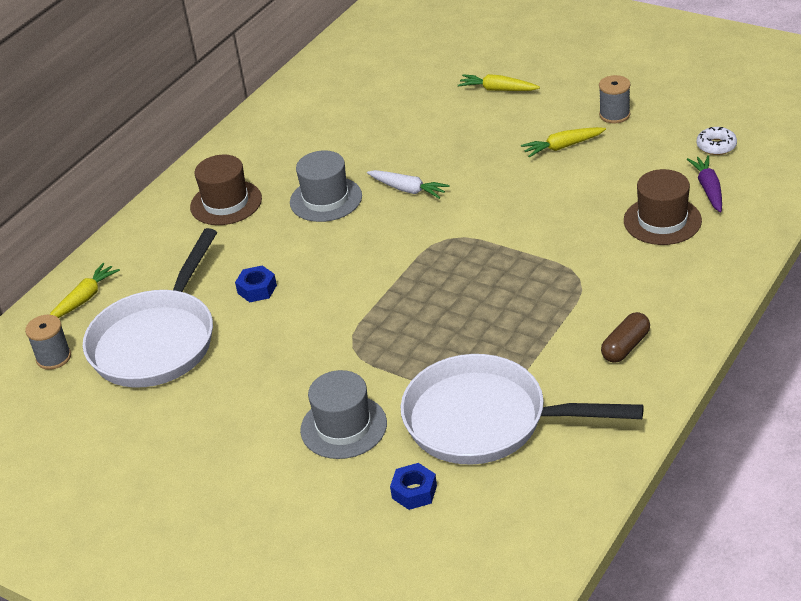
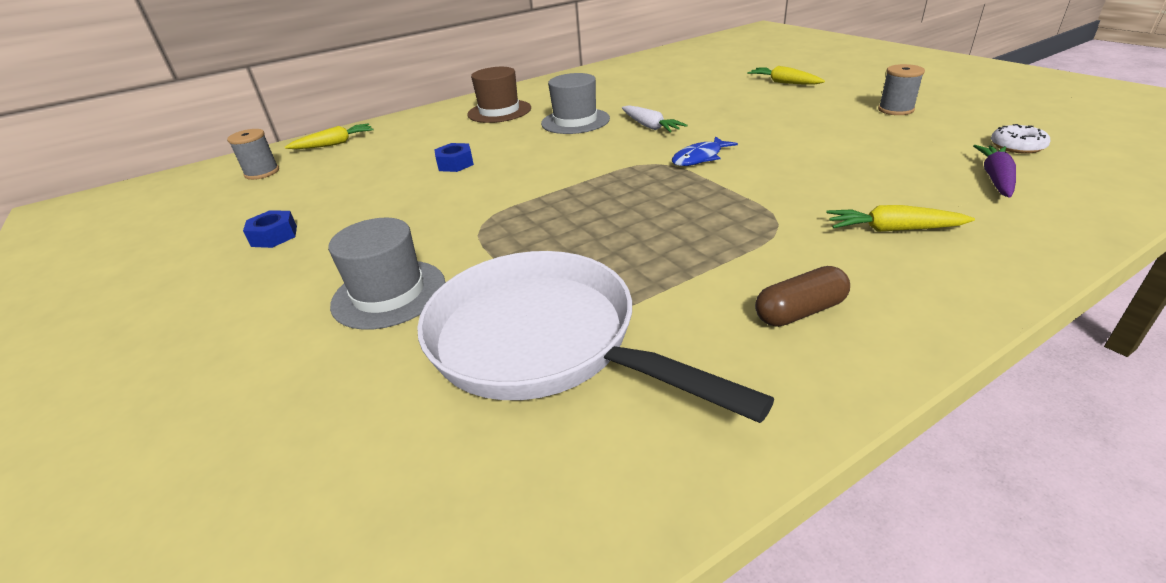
camera: 25 degrees right, 5 degrees down
(157, 341) = (339, 179): white pan -> none
(414, 492) = (372, 401): blue nut -> blue nut (274, 236)
(481, 222) = (699, 158): none -> blue fish
(563, 147) = (825, 122): yellow carrot -> yellow carrot (893, 229)
(662, 221) = (918, 194): brown hat -> none

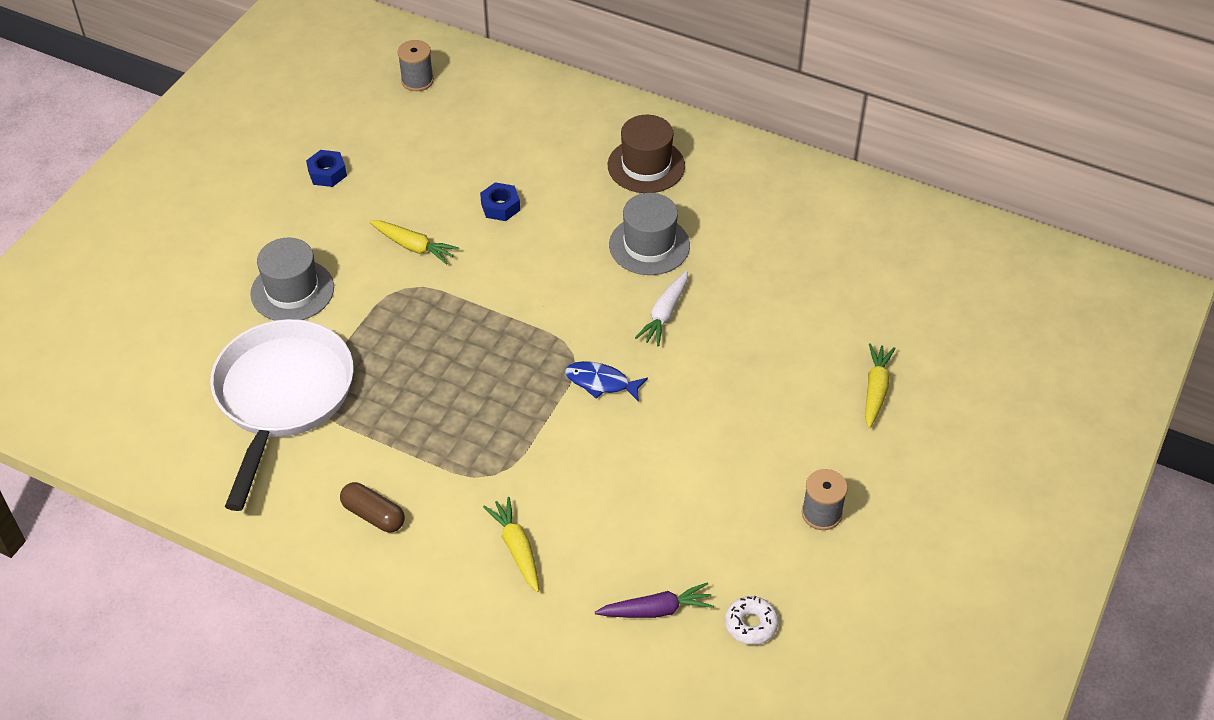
camera: 55 degrees right, 15 degrees up
(334, 144) = (498, 86): yellow carrot -> yellow carrot (413, 246)

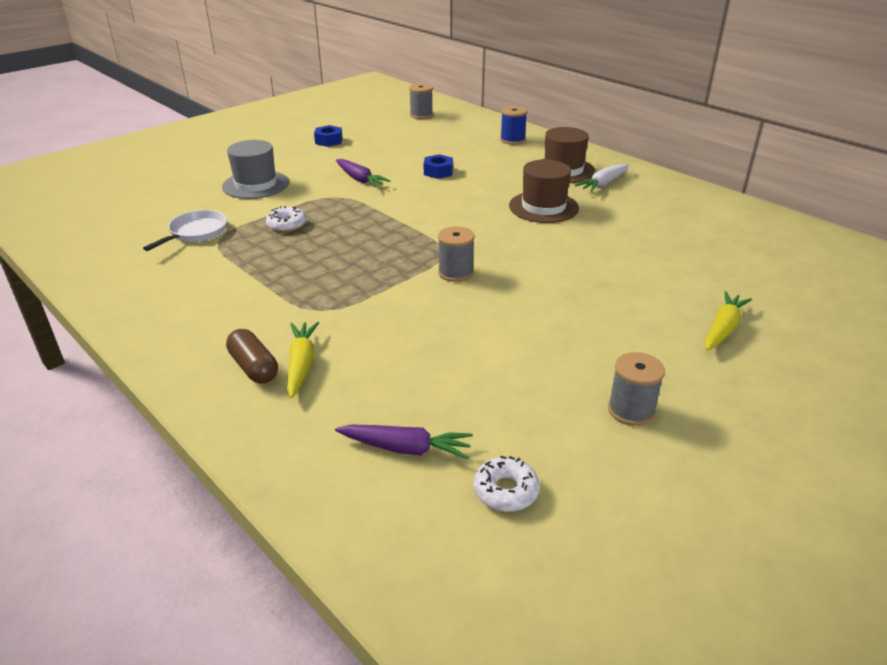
camera: 20 degrees right, 15 degrees down
(282, 397) = (196, 233): white pan -> white pan, size x0.47
(373, 515) = (198, 313): brown capsule -> brown capsule (254, 367)
(378, 355) = (287, 225): none -> white donut
(413, 246) = (360, 179): yellow carrot -> purple carrot
(561, 113) = (512, 140): none -> blue spool
(601, 382) = (455, 273): blue fish -> grey spool
(649, 245) = (543, 207): grey hat -> brown hat
(664, 314) = (536, 244): white carrot -> white carrot (603, 184)

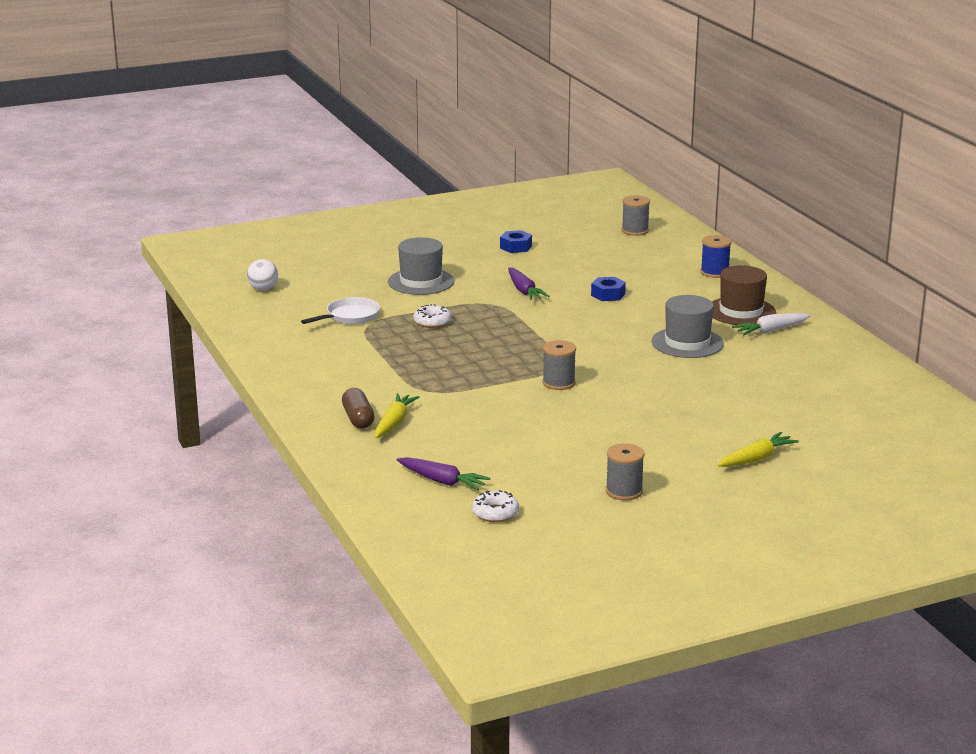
camera: 20 degrees right, 10 degrees down
(90, 216) = (263, 289): none -> white ball
(543, 207) = (687, 343): brown hat -> grey hat

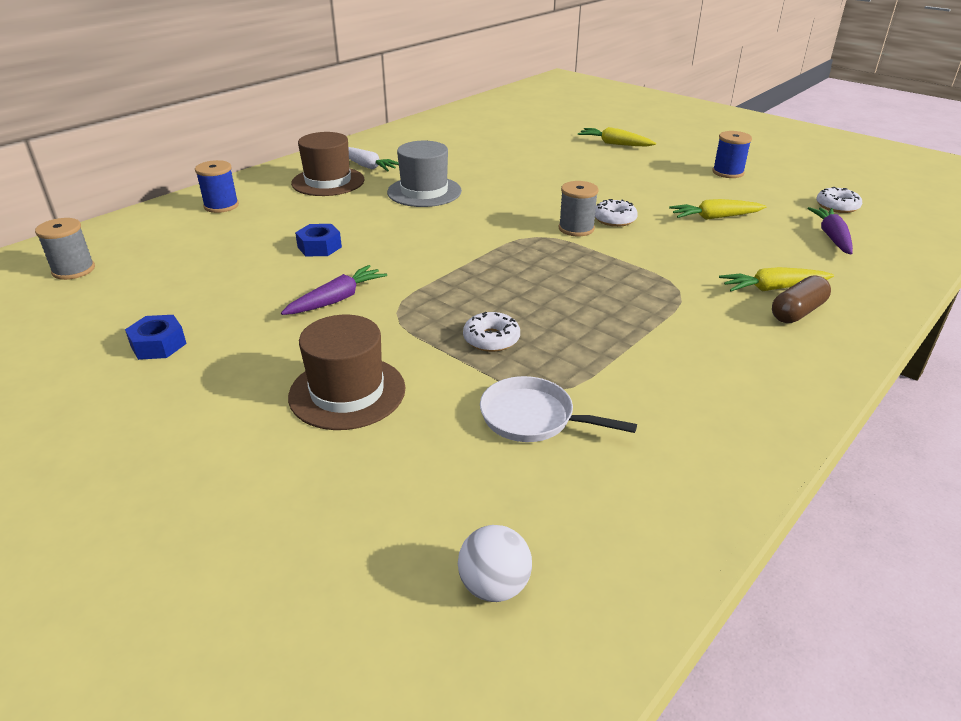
camera: 115 degrees left, 10 degrees up
(421, 282) = (347, 392): grey hat -> brown hat
(526, 445) = (715, 217): none -> yellow carrot
(562, 402) = (614, 219): none -> white donut
(624, 491) = (728, 172): grey spool -> blue spool

